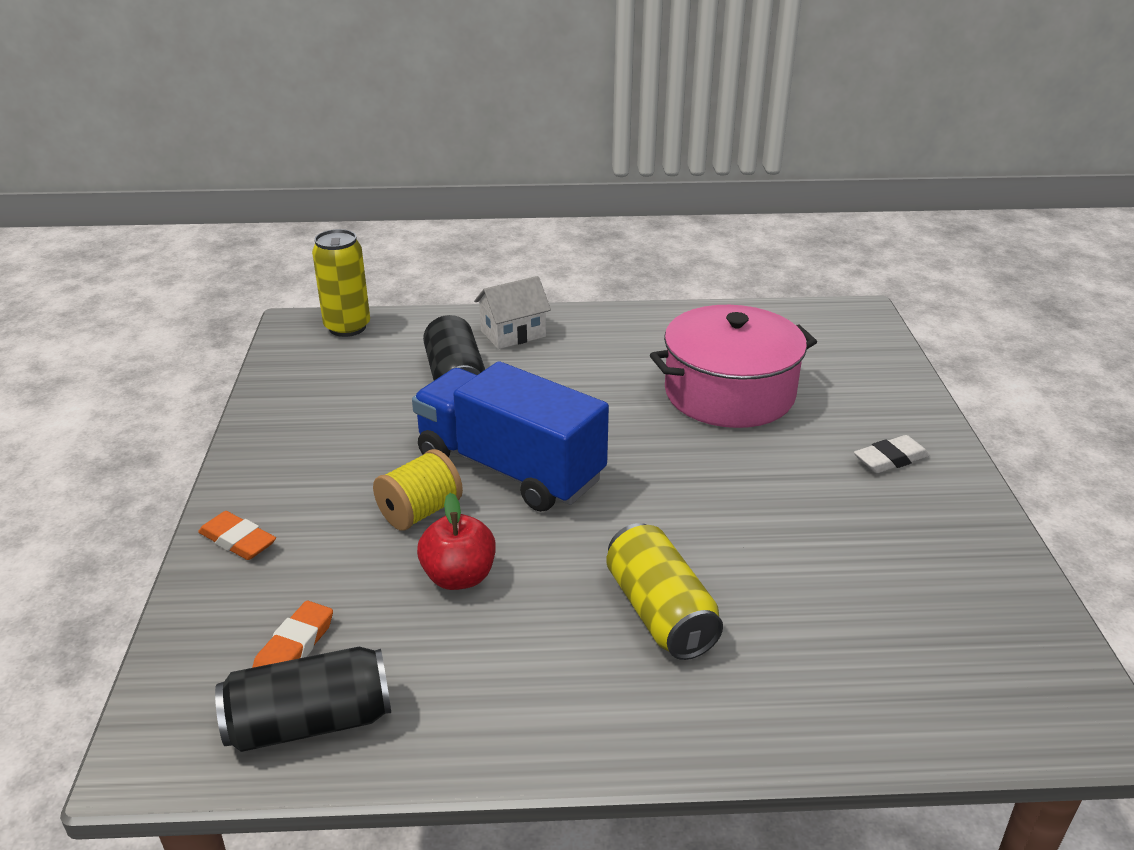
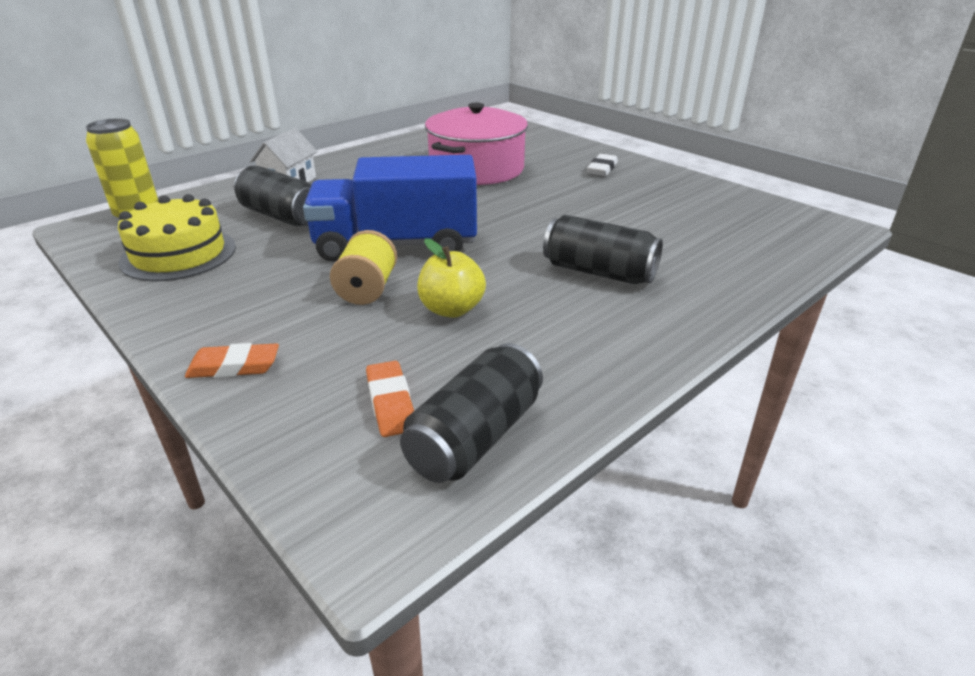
camera: 40 degrees left, 0 degrees up
(328, 391) = (179, 254): none -> yellow cake
(459, 577) = (451, 309): red apple -> yellow apple
(660, 612) = (599, 272): yellow can -> black can

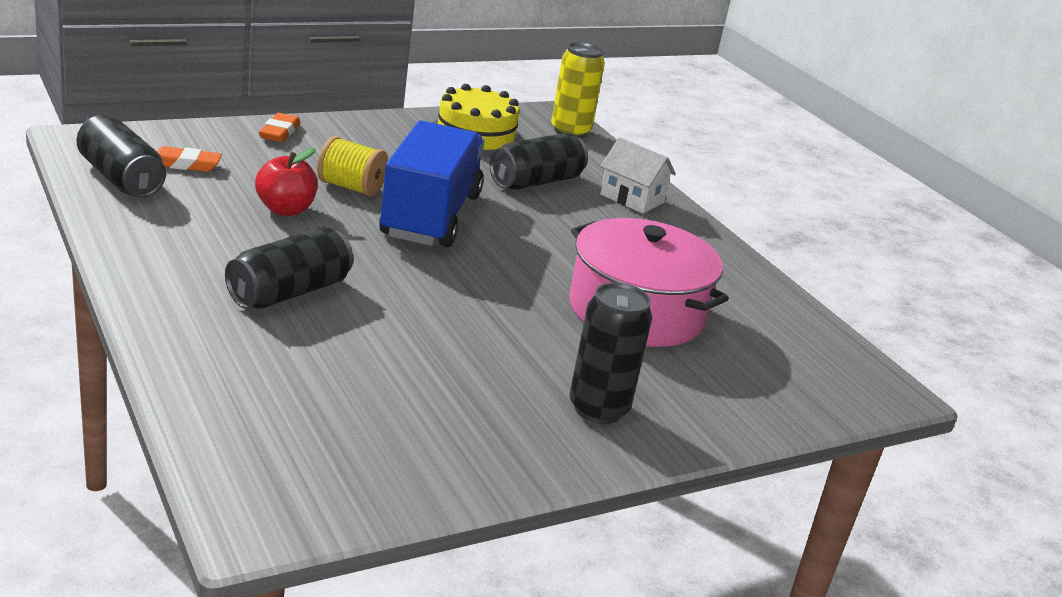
camera: 100 degrees right, 5 degrees down
(451, 309) = (285, 209): yellow apple -> red apple
(602, 169) = (598, 409): white eraser -> black can

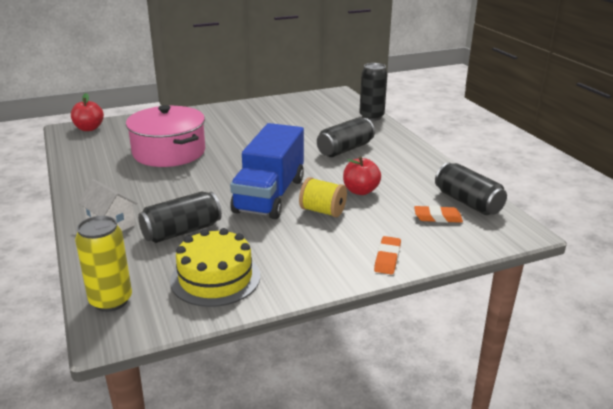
camera: 170 degrees left, 0 degrees up
(598, 409) = (213, 118): black can -> black can (371, 117)
(850, 390) = (89, 128): none -> red apple

